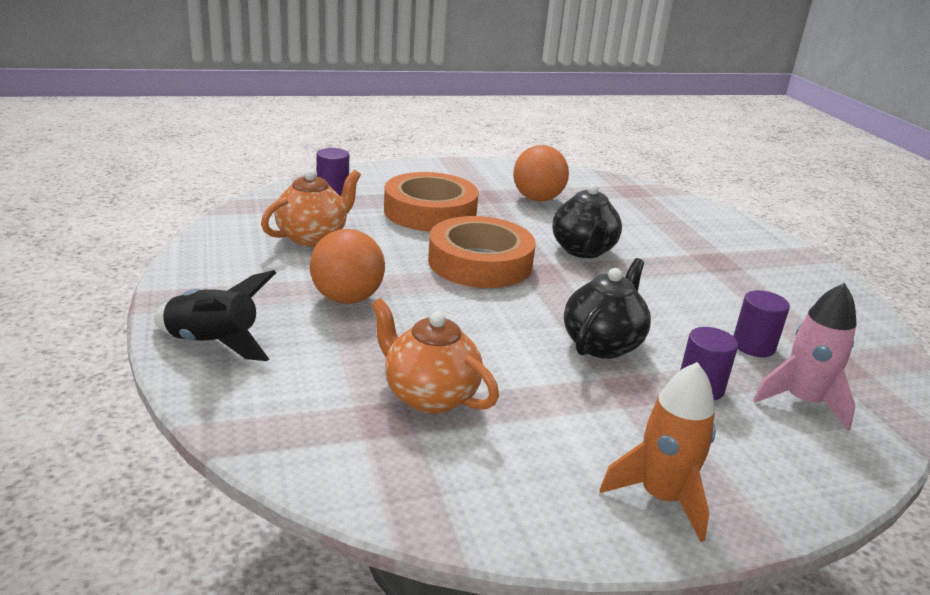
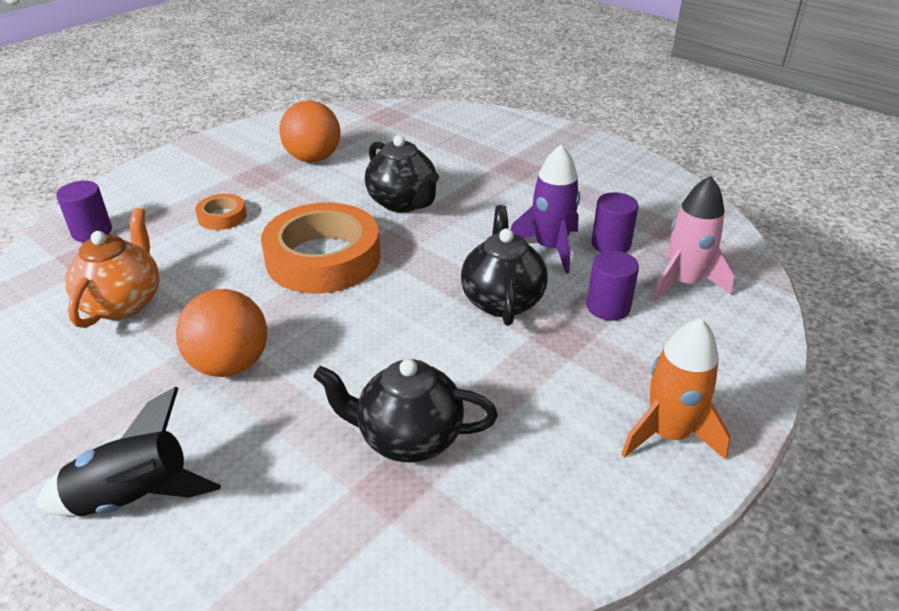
camera: 30 degrees left, 10 degrees up
(429, 396) = (408, 438): orange teapot -> black teapot
(430, 212) = (222, 216): orange tape -> orange tape, size x0.45
(687, 327) = (550, 248): none -> purple rocket

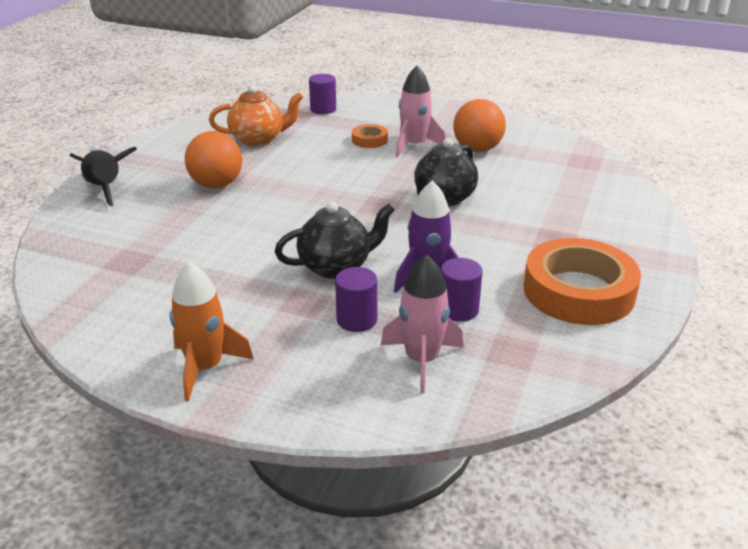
camera: 70 degrees right, 5 degrees down
(268, 191) = (414, 146): none -> pink rocket
(323, 258) = (344, 185): orange tape -> orange tape (578, 291)
(408, 438) = (170, 257): black teapot -> none

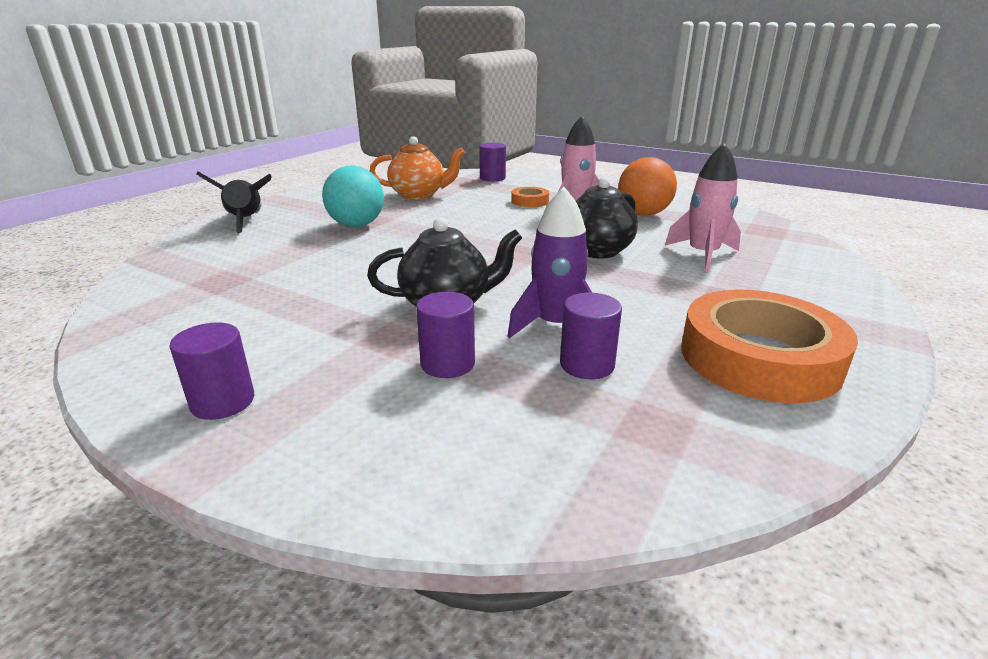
camera: 10 degrees right, 5 degrees down
(205, 368) = (223, 402): orange rocket -> purple cylinder
(216, 185) = (356, 225): orange ball -> turquoise ball
(421, 360) = (518, 424): pink rocket -> pink rocket (703, 255)

